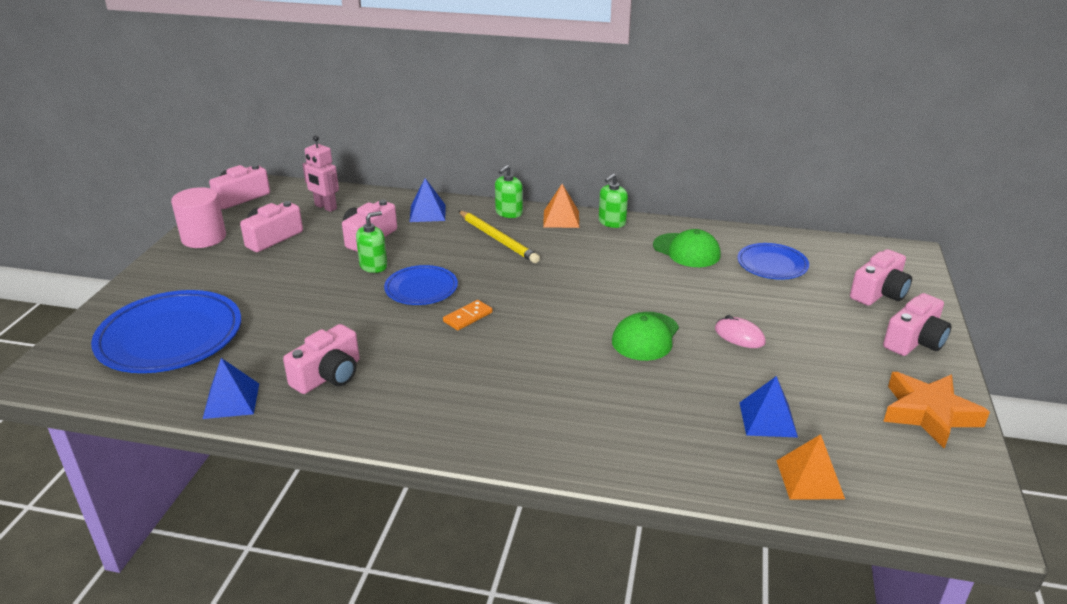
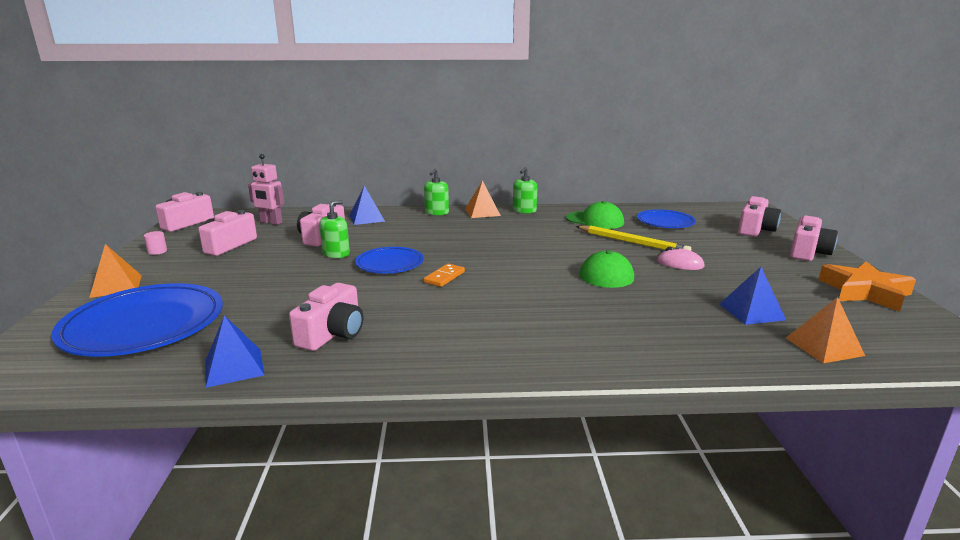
camera: 15 degrees left, 10 degrees down
(157, 282) = (116, 286): none -> orange pyramid
(204, 238) = (157, 251): pink cylinder -> pink cylinder, size x0.42
(497, 239) = (437, 228): yellow pencil -> yellow pencil (632, 242)

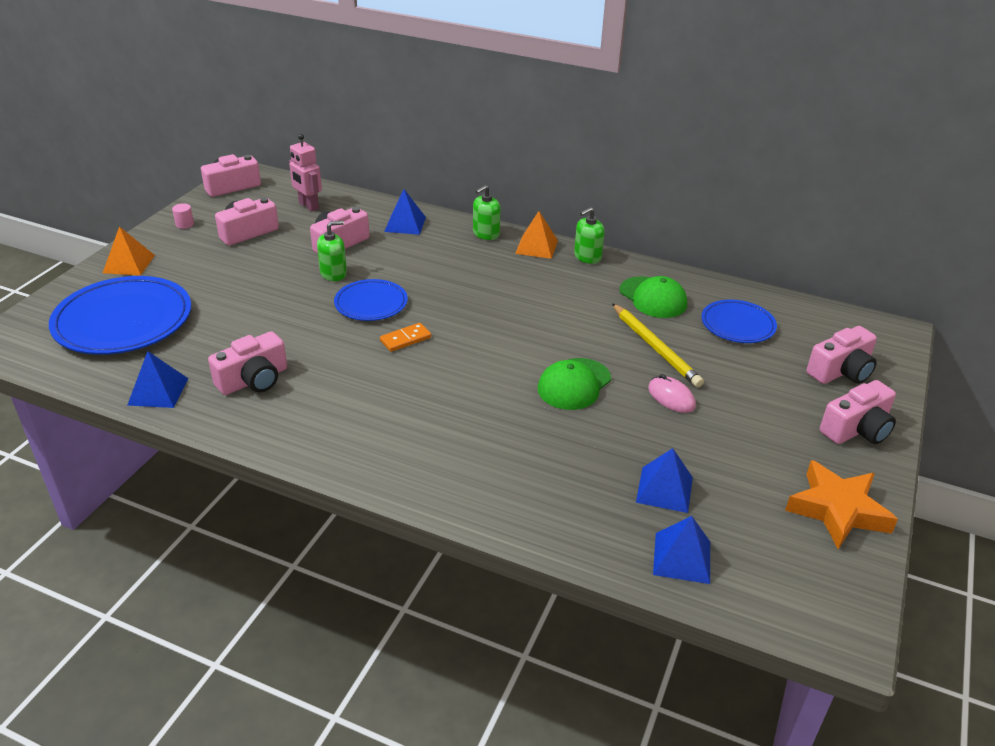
camera: 25 degrees right, 15 degrees up
(824, 346) = (682, 558): orange pyramid -> blue pyramid

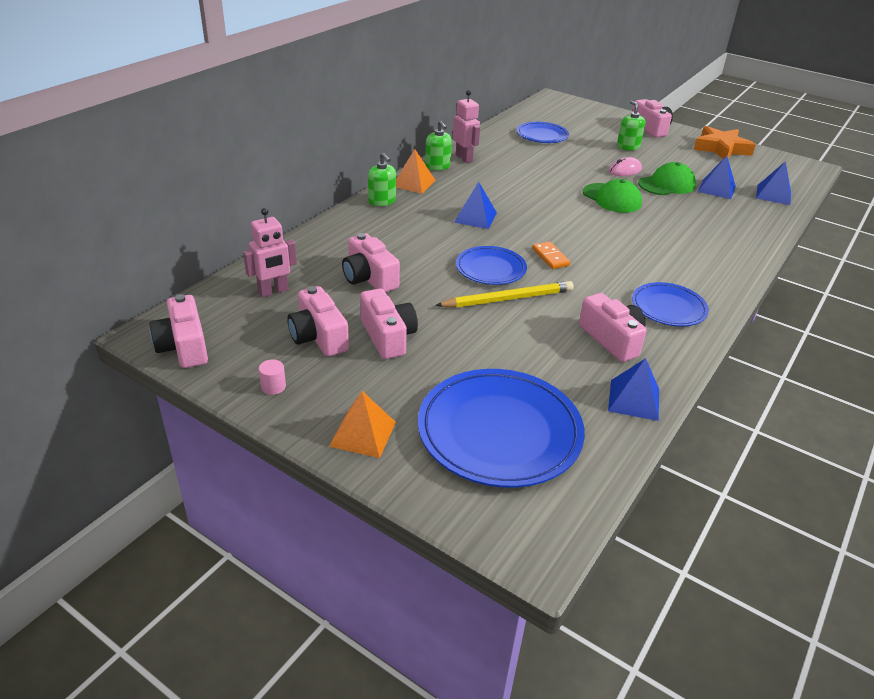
camera: 80 degrees left, 0 degrees up
(318, 421) = (668, 308): none -> blue plate
(333, 273) = (431, 285): green soap dispenser -> green soap dispenser (628, 147)
(405, 224) = (345, 238): blue pyramid -> blue pyramid (475, 217)
(621, 272) = (464, 158): none -> pink robot
(653, 298) = (503, 154): green cap -> green cap (667, 184)
(655, 347) = (567, 165): yellow pencil -> yellow pencil (507, 299)
(841, 371) = (595, 120): pink camera -> pink camera (388, 336)

